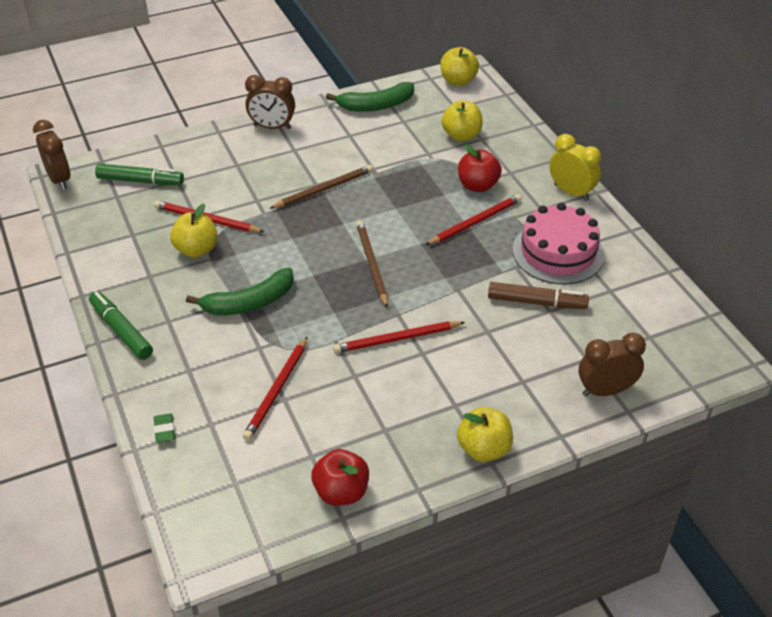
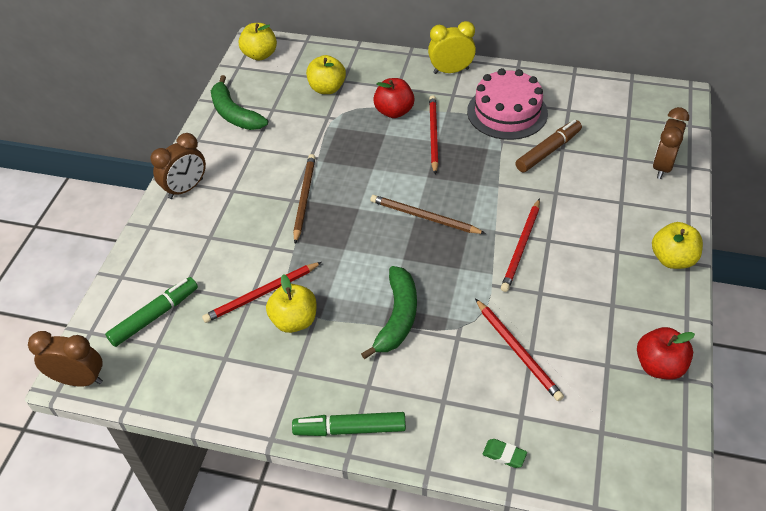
camera: 50 degrees left, 5 degrees up
(376, 105) = (234, 114): green banana -> green banana turned 120 degrees clockwise

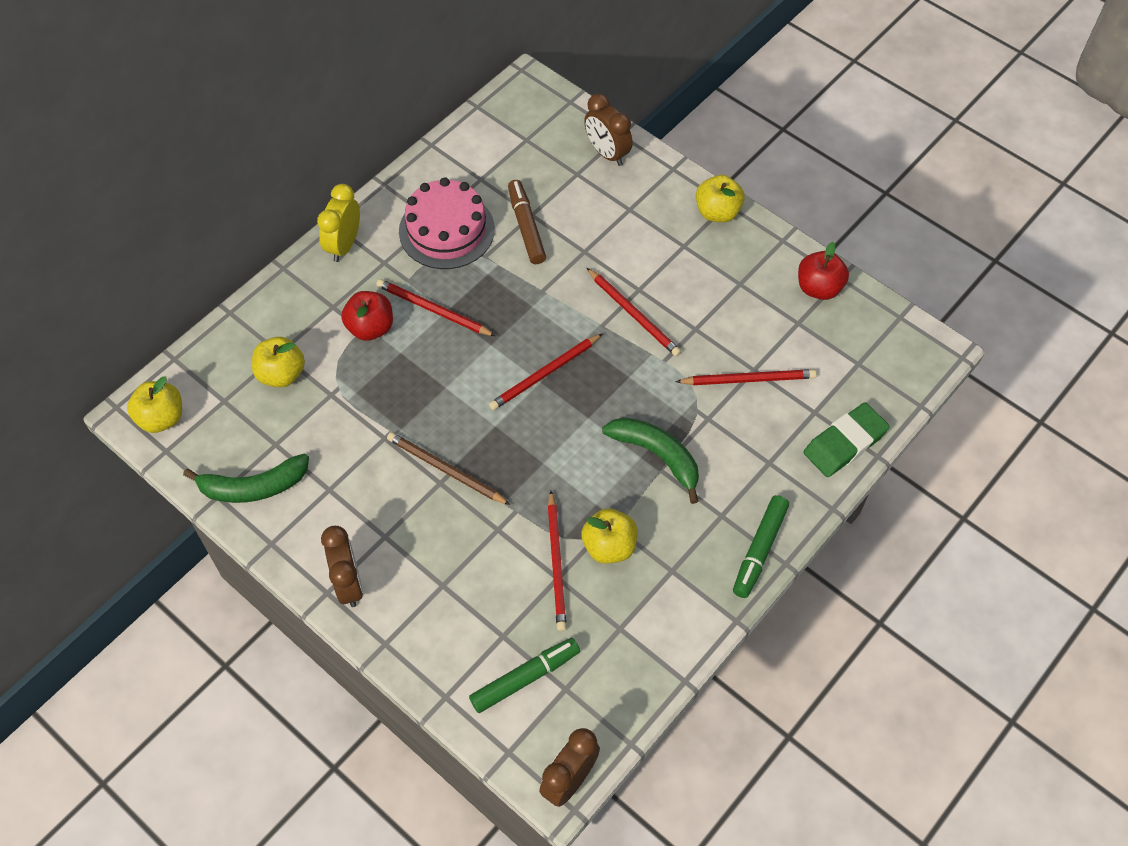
camera: 65 degrees left, 10 degrees up
(155, 316) = (525, 678): green marker -> green marker turned 75 degrees clockwise
(424, 217) = (544, 374): brown pencil -> red pencil
(504, 455) = (845, 443): green eraser -> green eraser, size x2.14

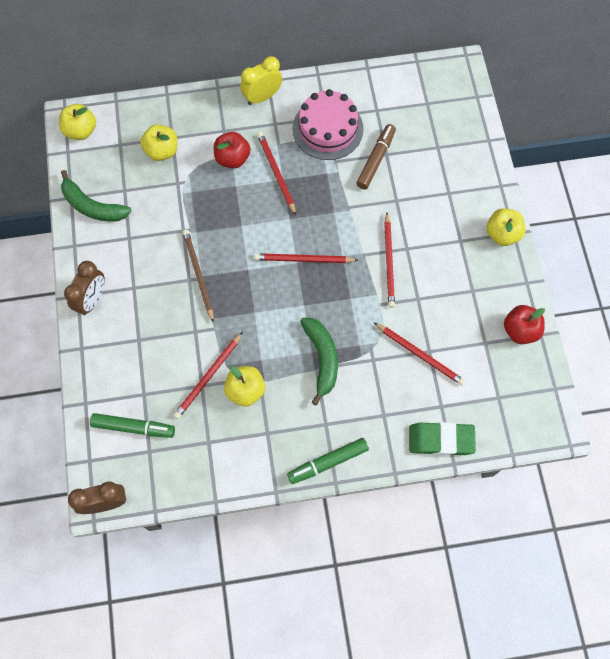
camera: 40 degrees right, 10 degrees up
(607, 153) = (468, 146): brown clock -> none

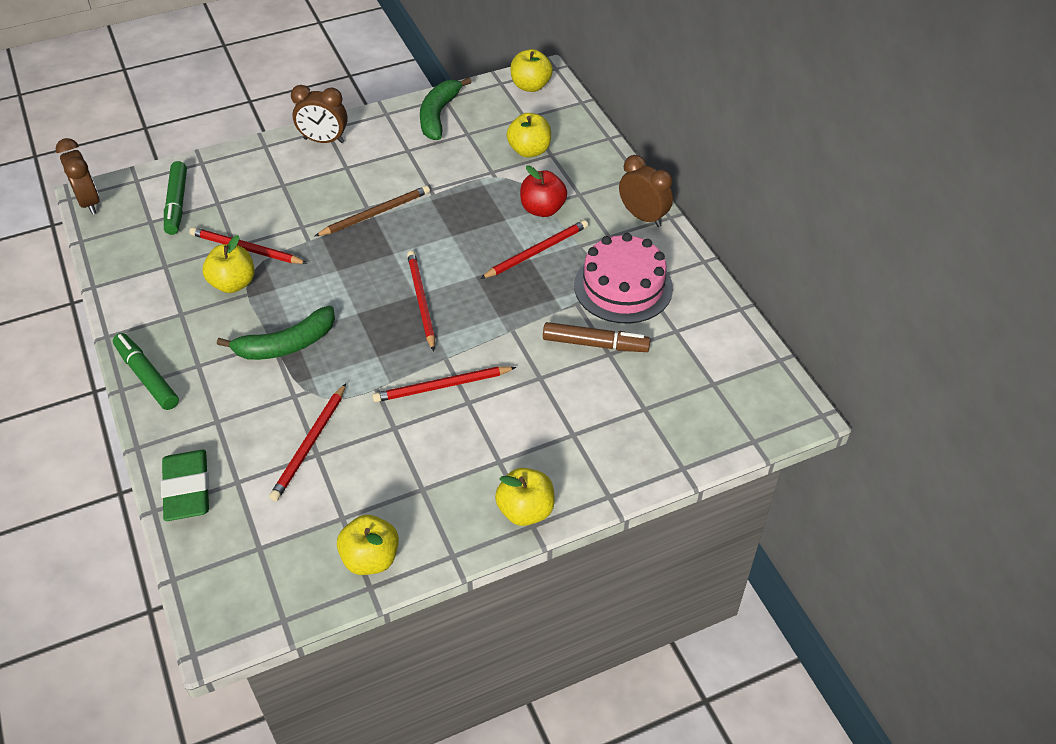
camera: 75 degrees right, 20 degrees down
(262, 97) = (643, 217): yellow clock -> brown clock
(520, 330) = (371, 558): red apple -> yellow apple

